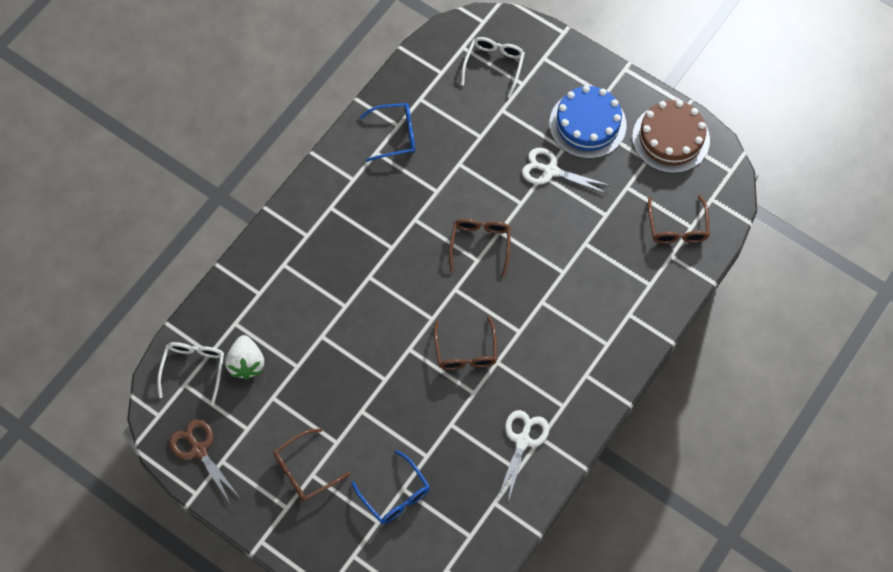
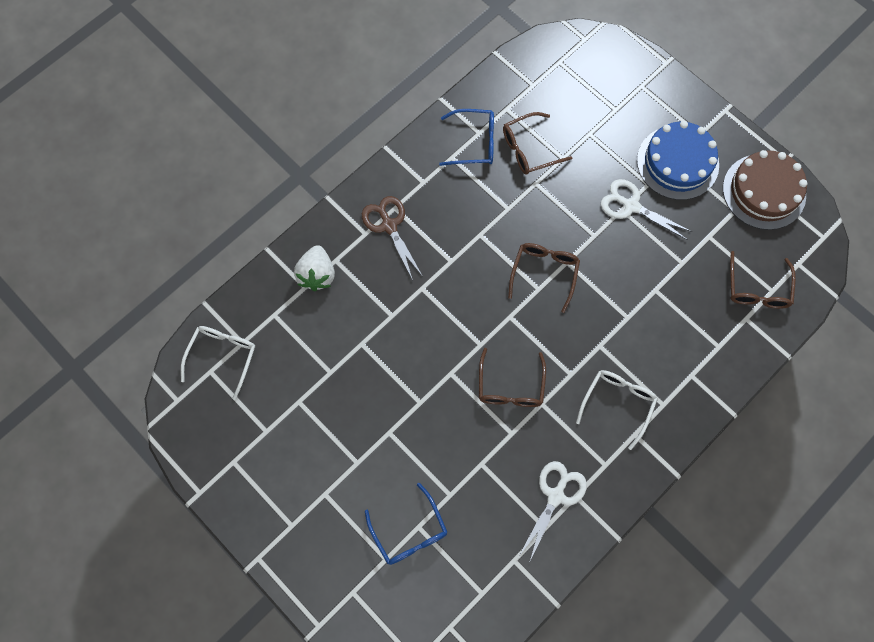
camera: 10 degrees right, 5 degrees up
(199, 450) = (212, 445): brown scissors -> brown scissors (389, 225)
(246, 363) = (278, 360): white strawberry -> white strawberry (317, 275)
(305, 470) = (318, 487): brown glasses -> brown glasses (529, 149)
(494, 65) = (589, 86): white glasses -> white glasses (617, 404)

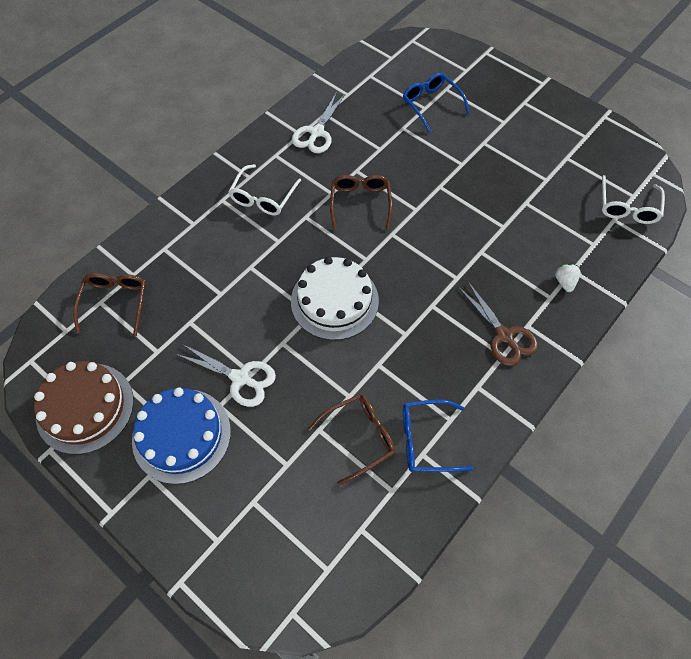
camera: 175 degrees right, 10 degrees down
(317, 275) = (564, 282): white strawberry -> white strawberry, size x0.59
(544, 273) = (334, 301): brown glasses -> white cake

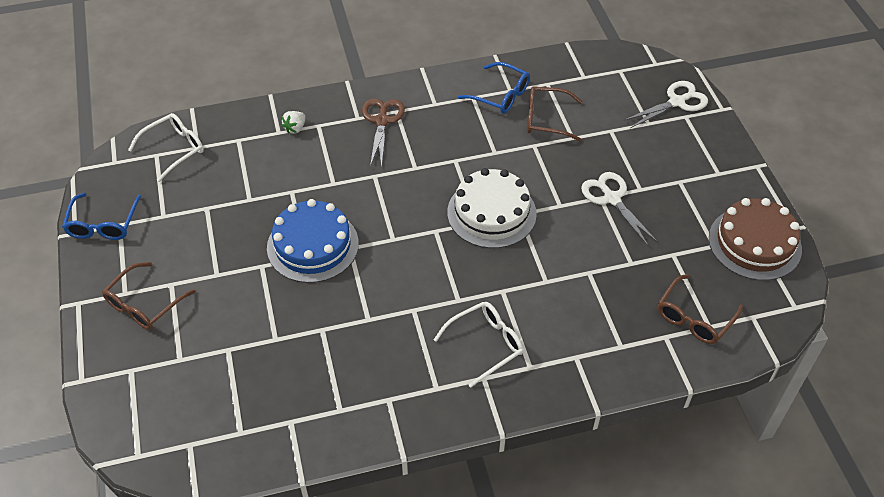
camera: 145 degrees left, 10 degrees down
(181, 435) = (681, 185): blue cake -> blue cake (312, 245)
(316, 133) = (370, 389): white scissors -> white scissors (677, 102)
(360, 203) = (395, 283): brown glasses -> brown glasses (144, 304)
(431, 104) = (217, 349): blue glasses -> blue glasses (103, 224)

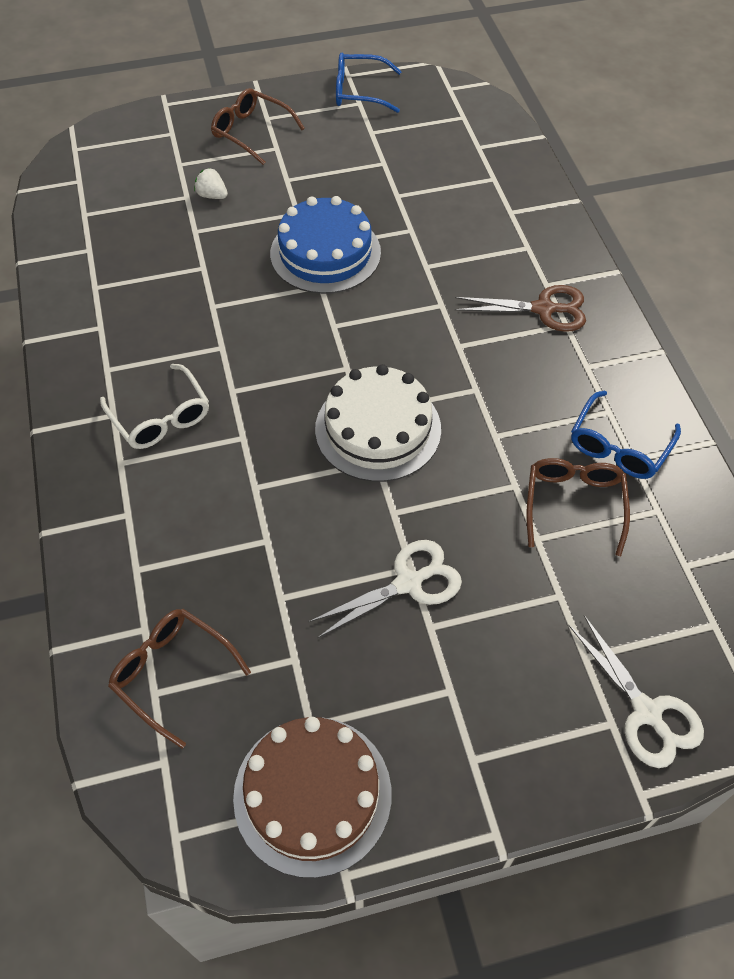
camera: 90 degrees right, 5 degrees up
(174, 149) = (473, 129): white glasses -> none
(295, 128) = (519, 226): white strawberry -> white strawberry (212, 195)

